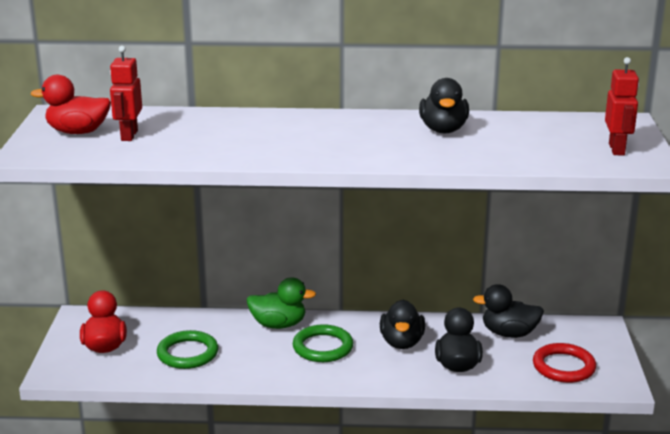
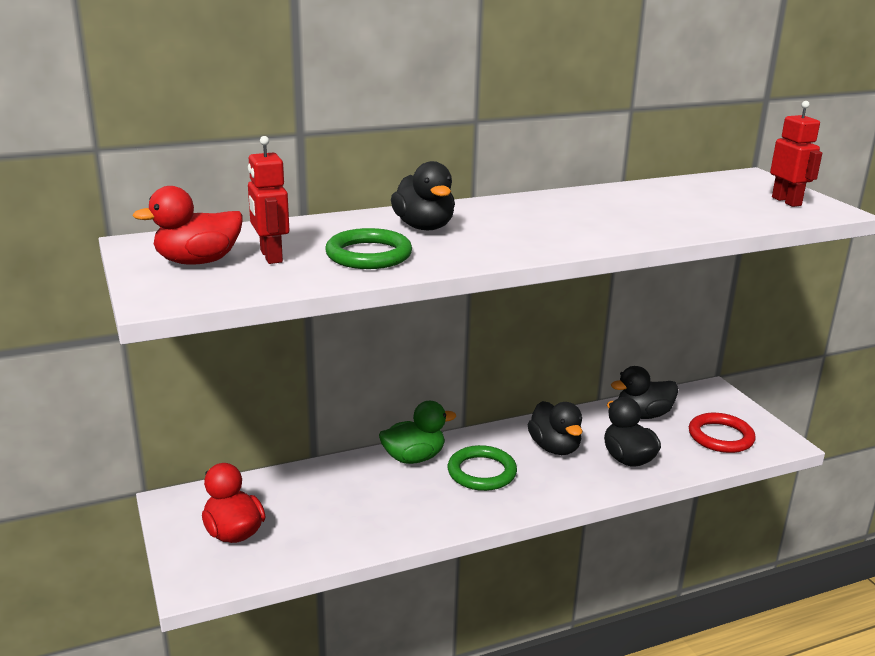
camera: 25 degrees left, 0 degrees up
(187, 353) = (341, 516): green ring -> green ring (369, 255)
(443, 130) = (607, 204): black duck -> black duck (424, 227)

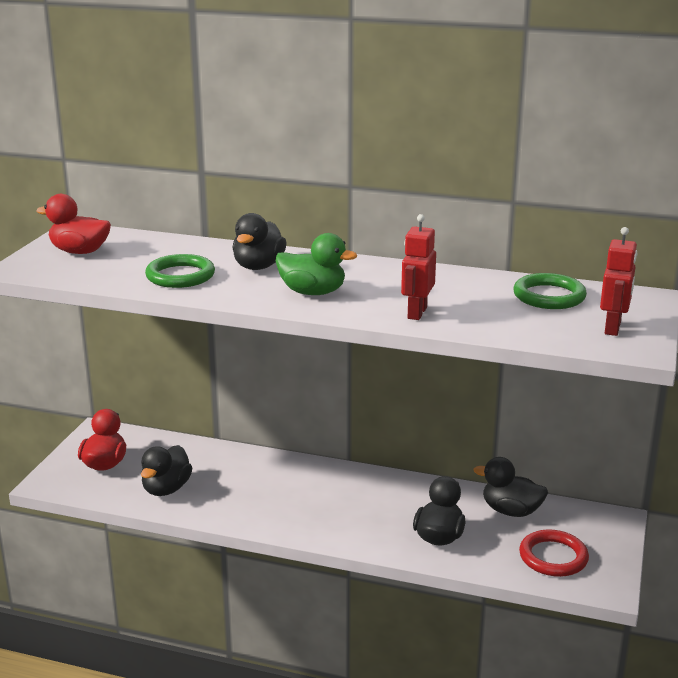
camera: 40 degrees right, 0 degrees up
(270, 256) = (123, 260): red robot -> red robot (416, 313)
(414, 458) = (279, 466): green duck -> green duck (313, 292)
(481, 472) = (311, 496): green ring -> green ring (549, 296)
(554, 448) = (393, 504): black duck -> black duck (166, 489)

